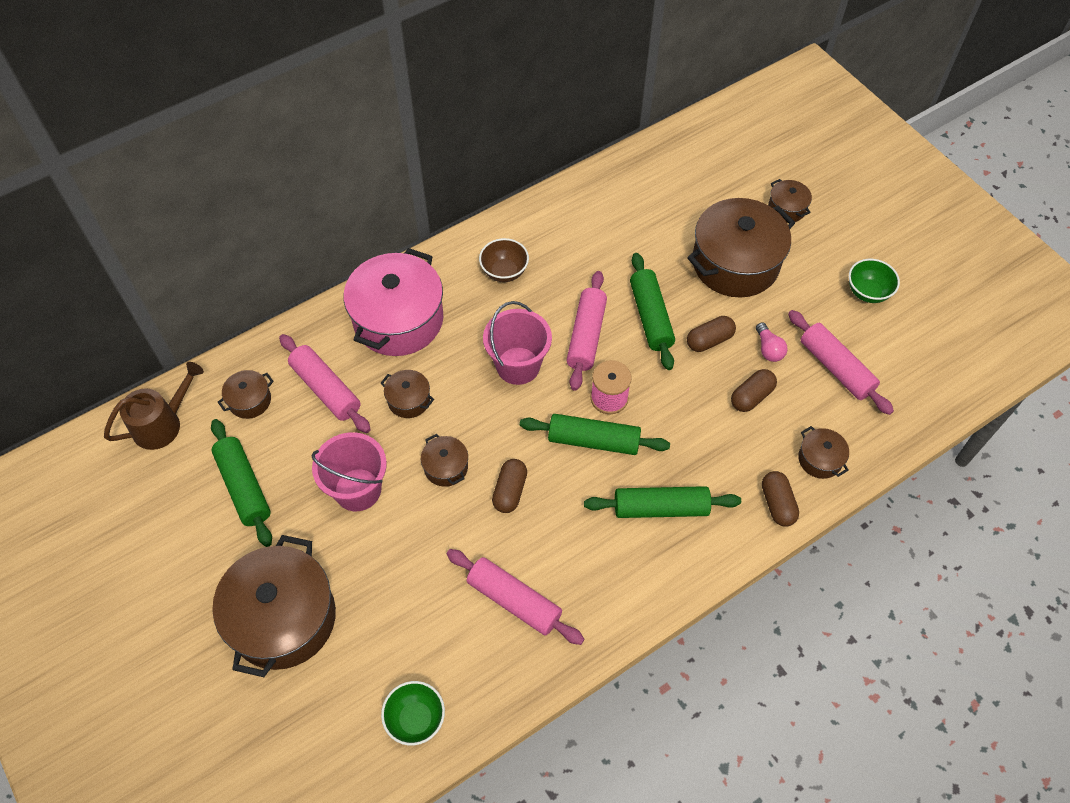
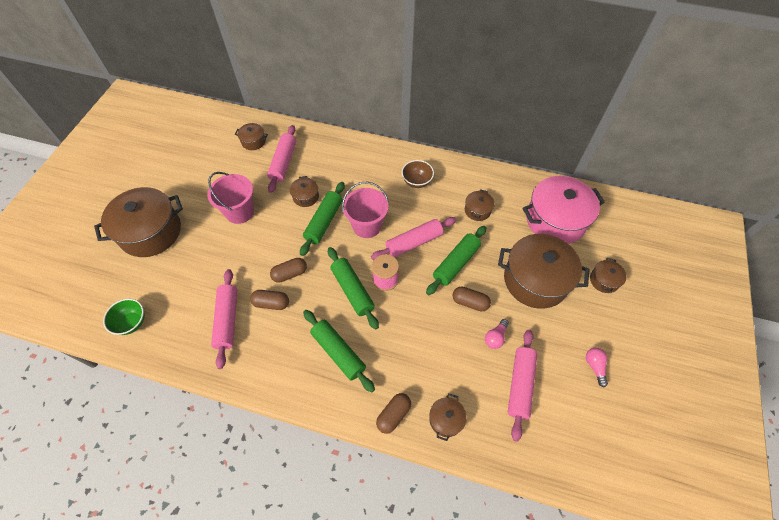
camera: 50 degrees right, 0 degrees up
(162, 424) = (216, 122): brown watering can -> none
(244, 487) = (207, 171): green rolling pin -> green rolling pin (324, 222)
(398, 320) = (347, 161): pink pot -> pink pot (555, 220)
(446, 467) = (281, 237): brown pot -> brown pot (477, 210)
(751, 396) = (454, 350): brown capsule -> brown capsule (271, 303)
(867, 292) = (594, 366): green bowl -> pink light bulb

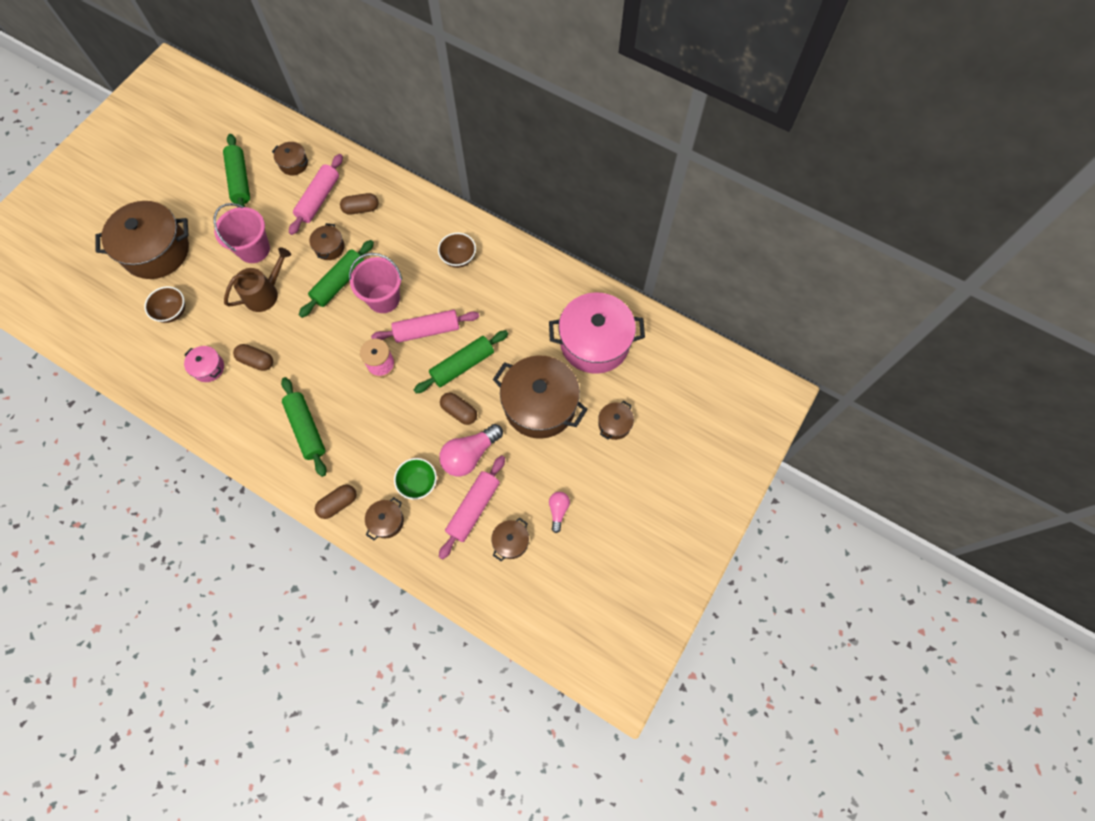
camera: 15 degrees right, 10 degrees up
(132, 323) = (116, 347): green bowl -> green bowl (418, 483)
(179, 279) = (173, 312): none -> brown bowl
(227, 320) = (208, 368): pink rolling pin -> pink pot
(261, 245) = (265, 293): none -> brown watering can
(290, 274) = (285, 333): brown capsule -> brown capsule (361, 209)
(352, 290) = (343, 368): green rolling pin -> green rolling pin (240, 180)
(477, 210) = (512, 309): brown pot -> brown pot (511, 541)
(495, 337) = (470, 455): pink light bulb -> pink light bulb, size x1.83

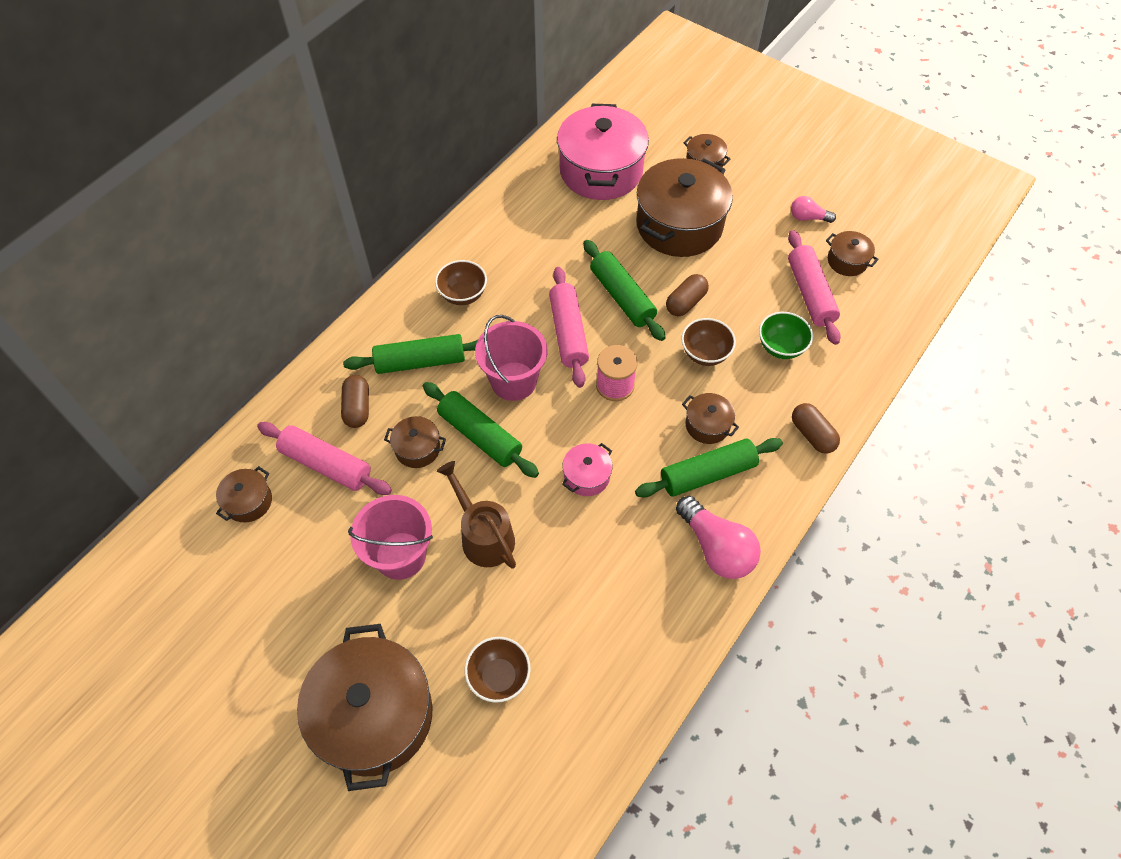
camera: 85 degrees left, 10 degrees down
(208, 368) = (605, 612): pink pot -> pink pot (586, 476)
(240, 180) = (259, 583): green rolling pin -> green rolling pin (420, 361)
(256, 361) = (598, 543): brown capsule -> none
(386, 521) = (832, 381): brown pot -> brown pot (707, 425)
(410, 426) = (705, 354): none -> brown bowl
(470, 455) = (743, 294): pink light bulb -> pink light bulb (716, 548)
(473, 508) = (810, 293): pink rolling pin -> pink rolling pin turned 45 degrees clockwise

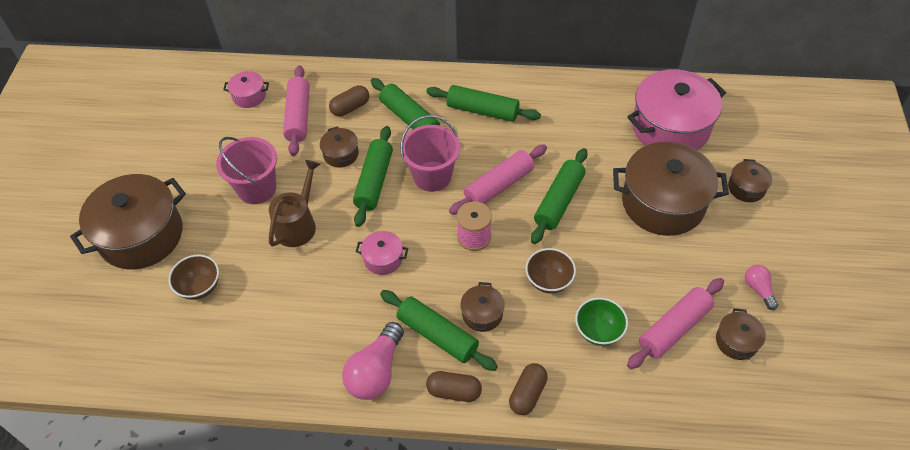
camera: 60 degrees right, 5 degrees down
(248, 501) = (249, 96): brown pot -> pink pot
(463, 295) = (482, 111): brown bowl -> green rolling pin
(685, 302) = (588, 244): brown capsule -> brown capsule (454, 391)

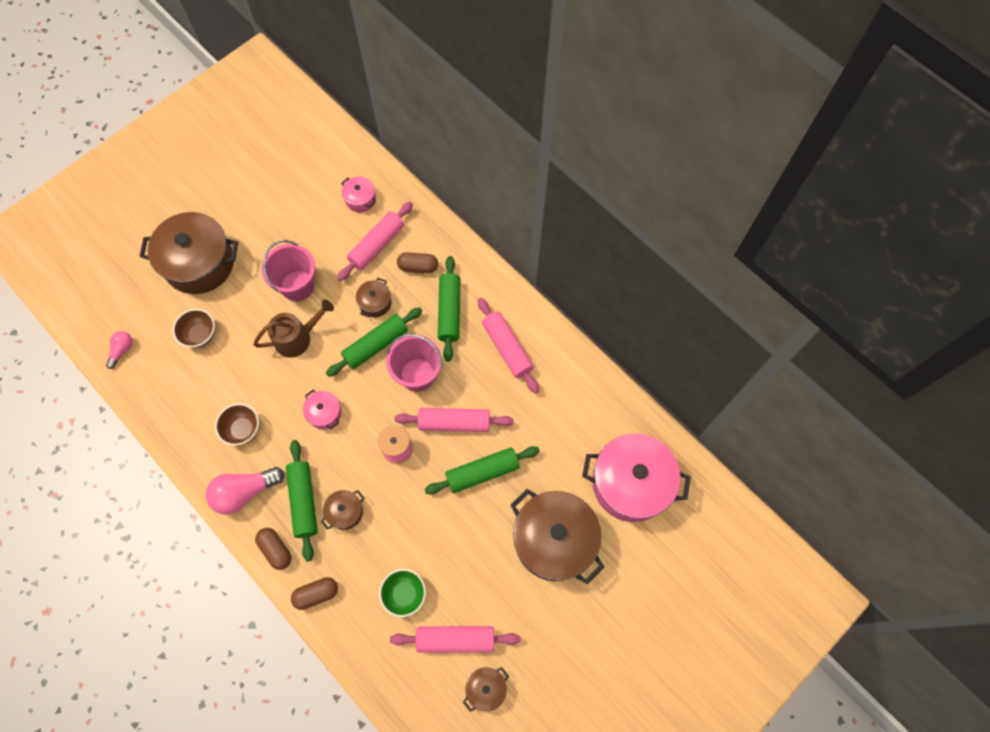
camera: 40 degrees right, 15 degrees up
(482, 111) = (507, 348): green rolling pin -> pink rolling pin
(549, 281) = (411, 527): brown bowl -> brown bowl (242, 429)
(746, 188) = (630, 584): brown pot -> none
(758, 289) = (545, 667): pink light bulb -> pink light bulb (122, 350)

